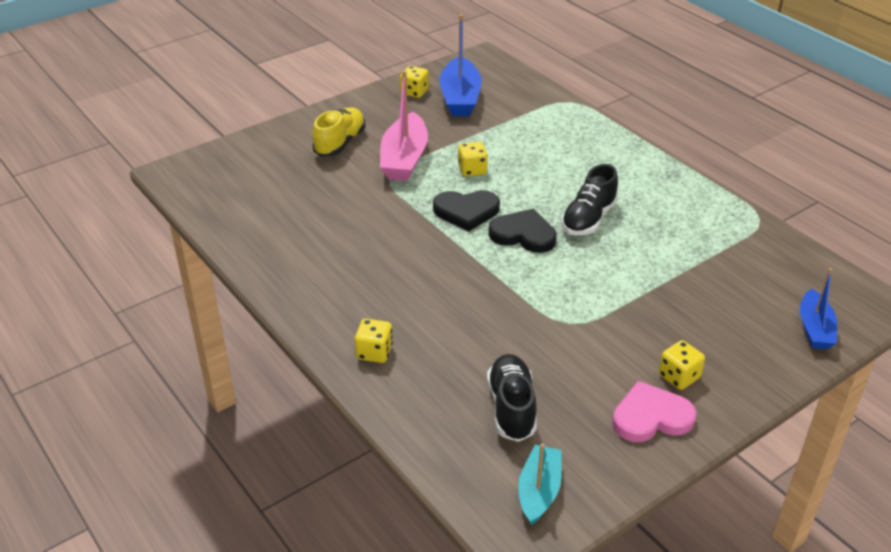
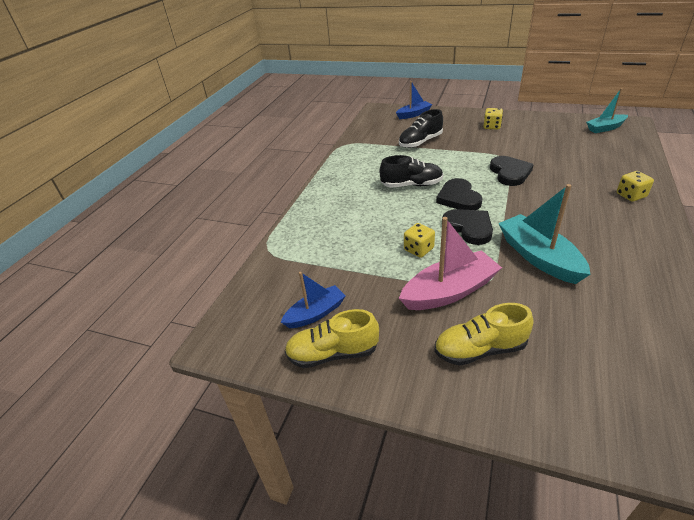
camera: 120 degrees left, 0 degrees up
(379, 223) = (539, 257): none -> turquoise boat
(414, 92) = (333, 353): yellow dice -> yellow shoe
(460, 98) = (315, 313): blue boat -> blue boat, size x0.62
(511, 408) = (581, 148): black shoe -> black shoe (420, 142)
(529, 301) = (510, 173): none -> black heart
(651, 417) = (525, 124): pink heart -> none

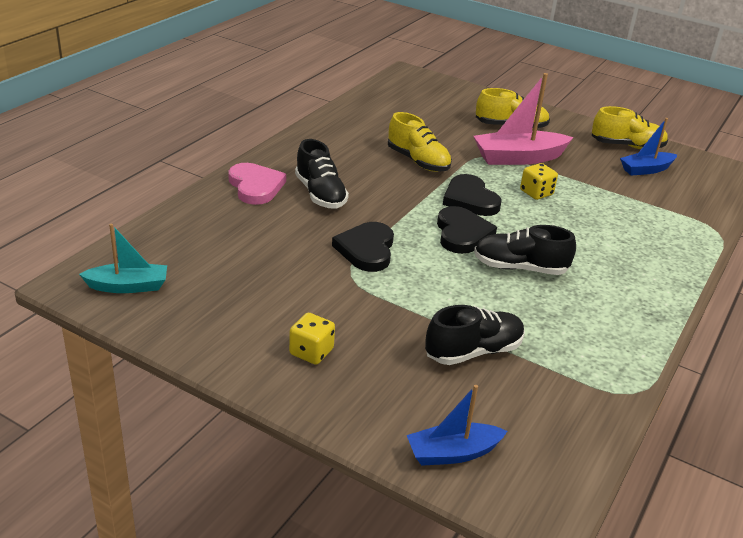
camera: 175 degrees left, 5 degrees down
(539, 257) = (418, 161): turquoise boat -> yellow shoe
(580, 201) = (320, 194): none -> black shoe
(631, 195) = (255, 186): yellow dice -> pink heart

